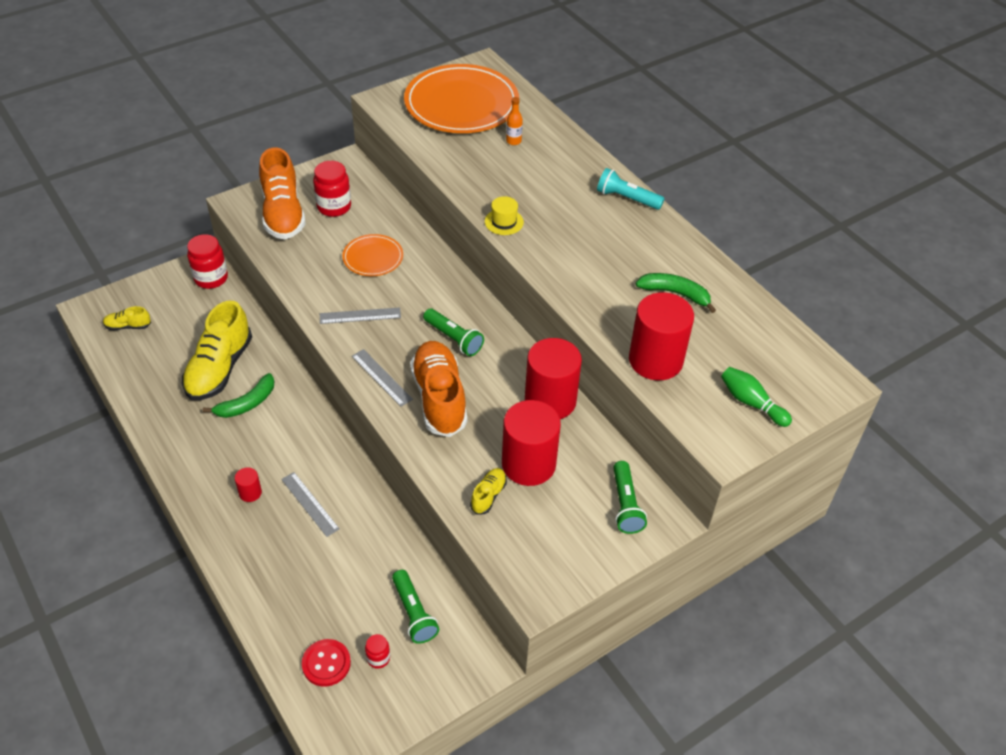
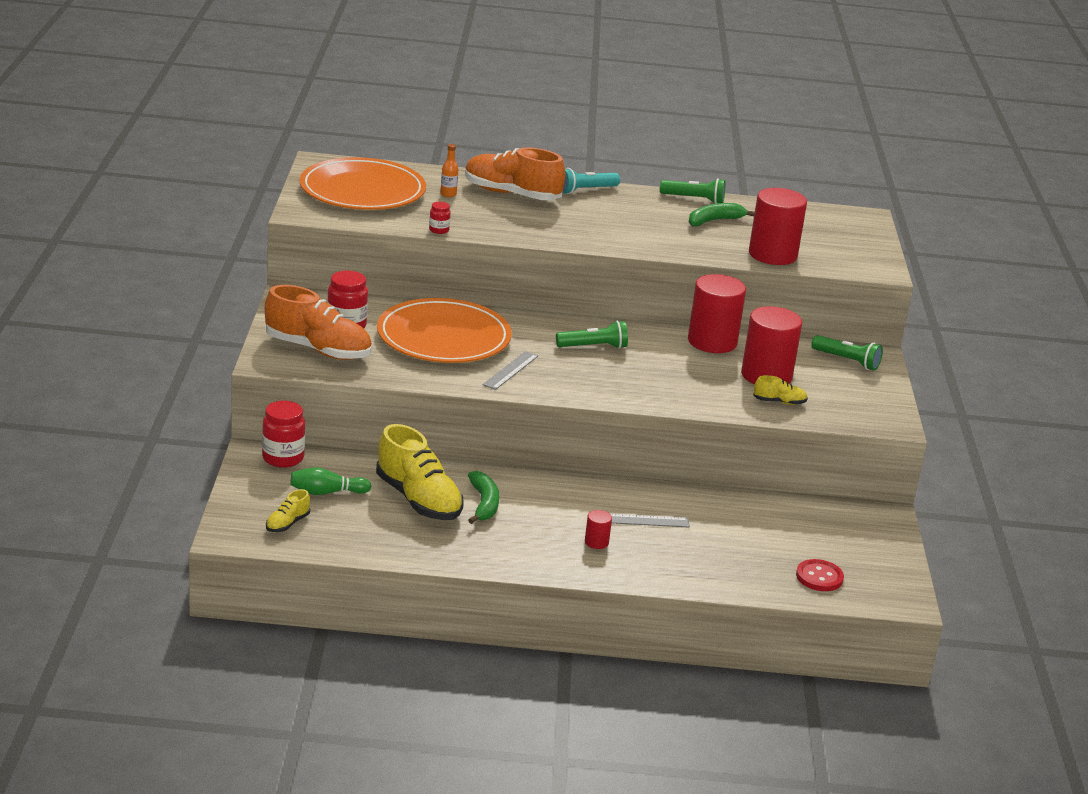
camera: 55 degrees left, 20 degrees down
(373, 257) = (443, 337): orange plate -> orange plate, size x2.01
(378, 658) = (837, 554): red jar -> red jar (439, 230)
(381, 377) = (598, 390): grey ruler -> none
(414, 613) = (810, 522): green flashlight -> green flashlight (694, 199)
(439, 398) = (653, 378): orange shoe -> orange shoe (511, 194)
(488, 495) = (779, 402): yellow shoe -> yellow shoe turned 120 degrees clockwise
(504, 222) = (545, 237): yellow hat -> none
(751, 403) = (852, 246): green bowling pin -> green bowling pin (327, 492)

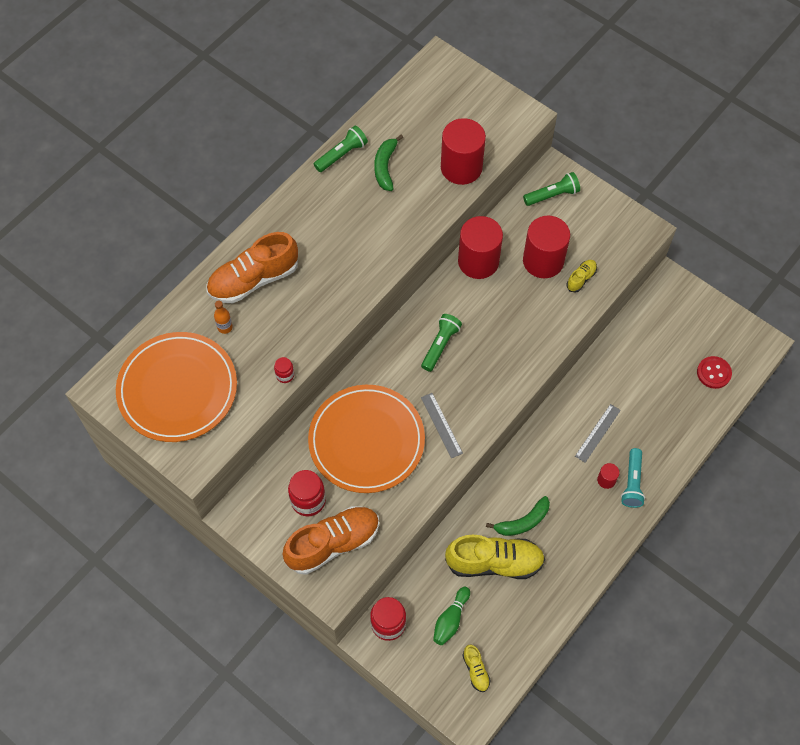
camera: 50 degrees left, 35 degrees up
(484, 504) = (523, 522): green banana -> green banana turned 120 degrees clockwise
(585, 190) = (279, 220): turquoise flashlight -> turquoise flashlight (632, 482)

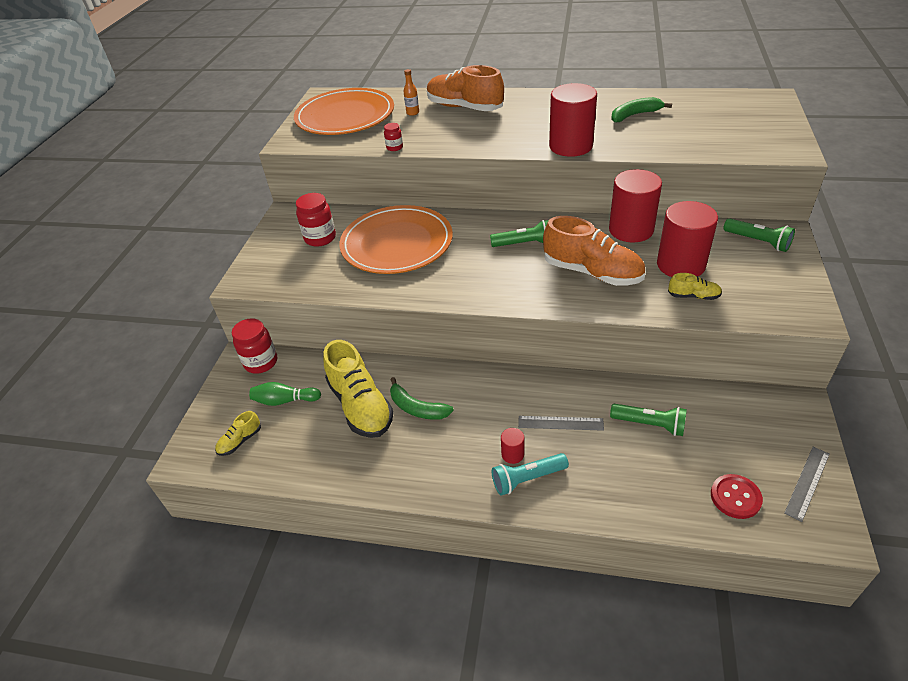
camera: 65 degrees right, 20 degrees down
(333, 543) = (289, 265): orange shoe -> orange shoe (592, 272)
(341, 154) = (618, 96): green flashlight -> green flashlight (649, 424)
(441, 425) = (446, 276): grey ruler -> grey ruler (807, 483)
(461, 167) = (687, 144): red cylinder -> red cylinder (570, 146)

